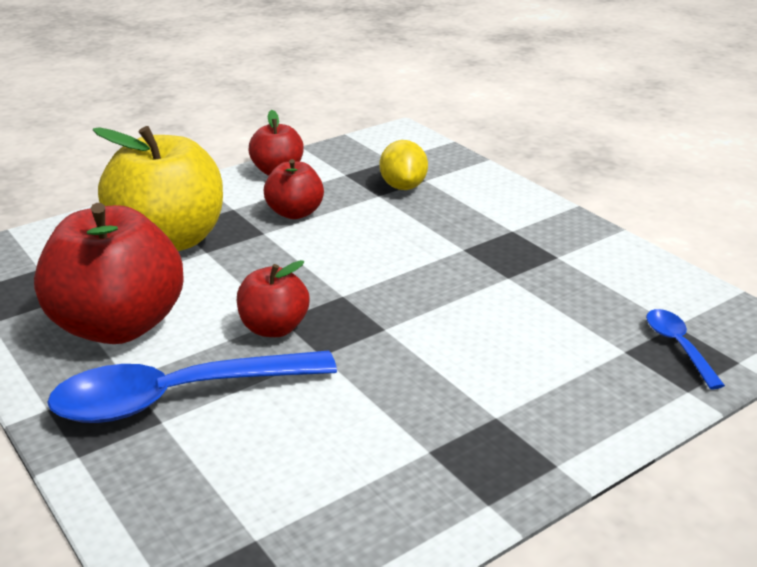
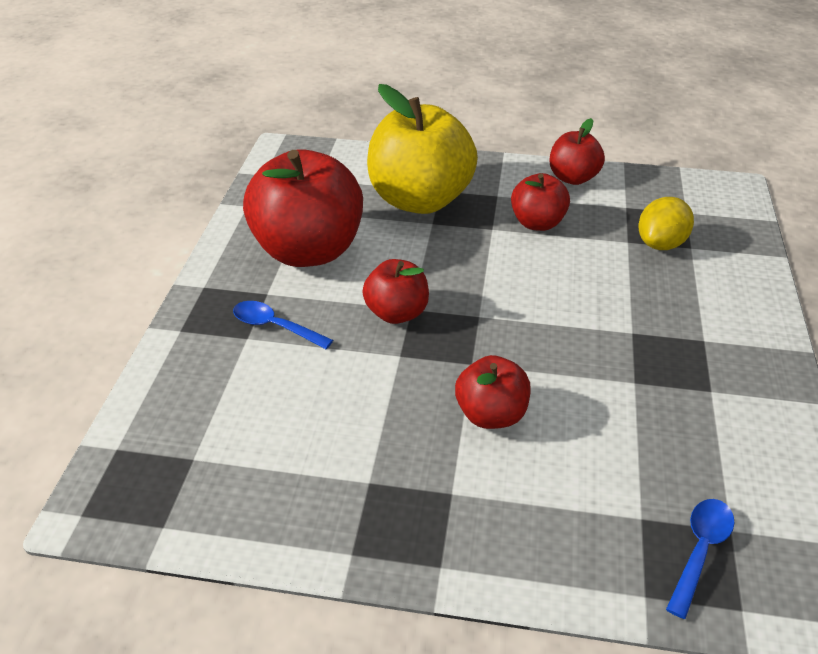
camera: 45 degrees right, 10 degrees up
(177, 397) = (275, 326): blue spoon -> blue spoon, size x0.47
(448, 352) = (491, 414): none -> red apple

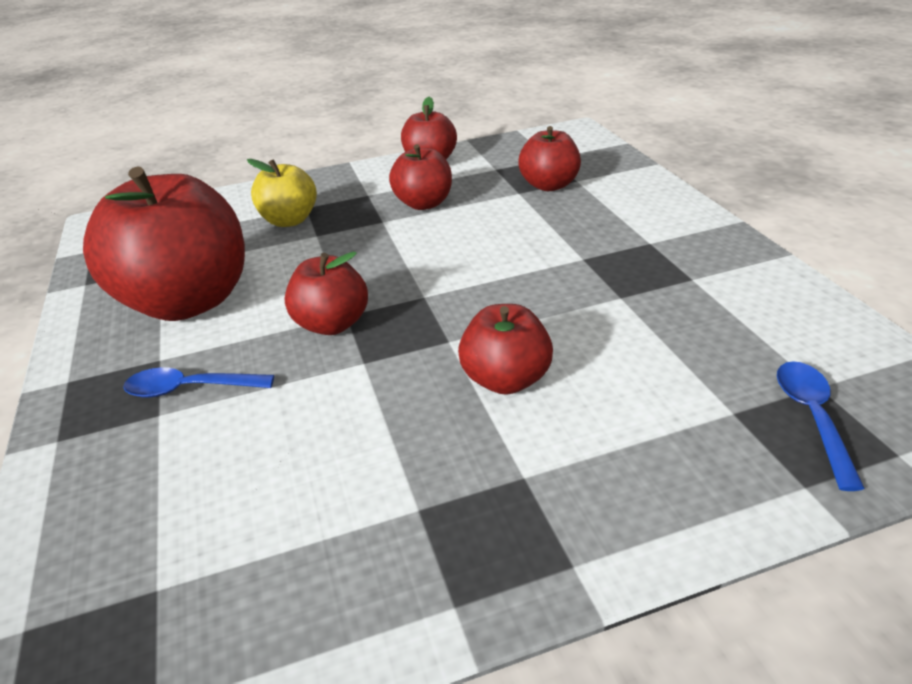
camera: 25 degrees left, 5 degrees down
(420, 200) = (289, 220): yellow apple -> yellow apple, size x0.52
(661, 244) = (549, 185): yellow lemon -> red apple

